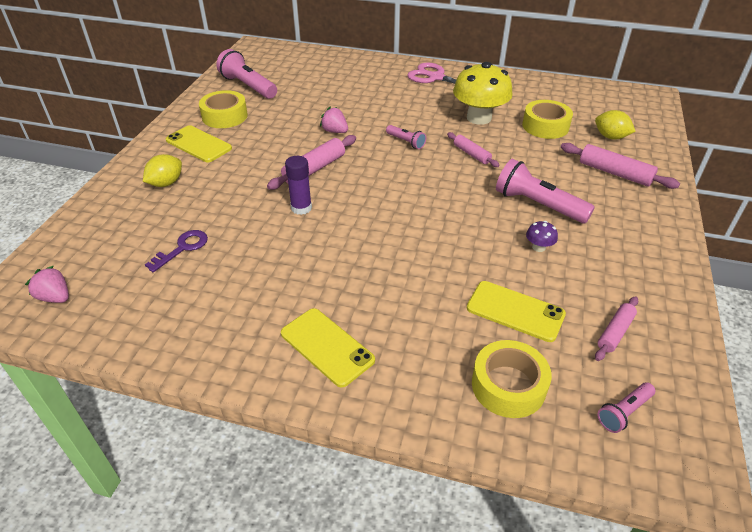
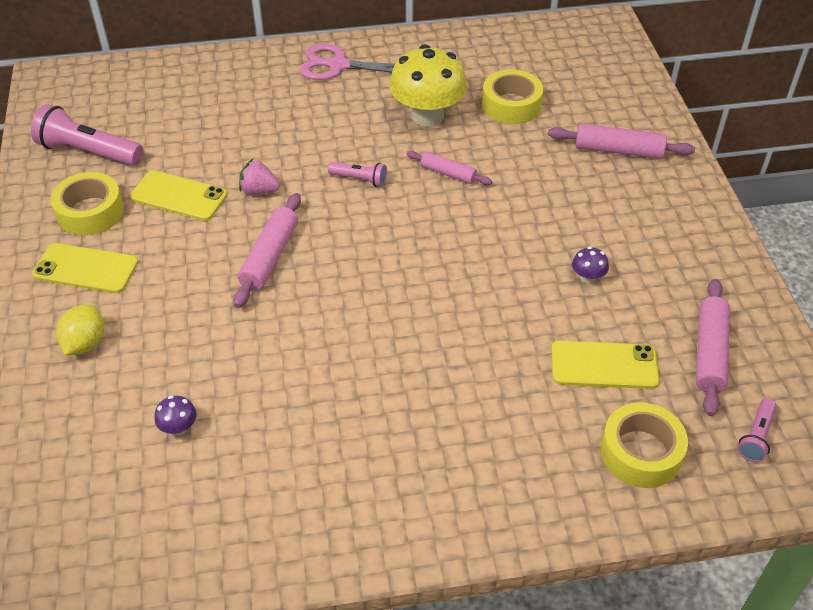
camera: 25 degrees left, 5 degrees up
(55, 297) = (62, 555): pink strawberry -> none
(182, 248) = (179, 427): purple key -> purple mushroom
(301, 208) = (290, 319): purple glue stick -> none
(327, 346) = (435, 484): yellow phone -> yellow phone (179, 196)
(538, 205) = (559, 221): pink flashlight -> none
(610, 137) = (590, 100): yellow lemon -> none
(615, 332) = (710, 353): pink rolling pin -> pink rolling pin, size x1.57

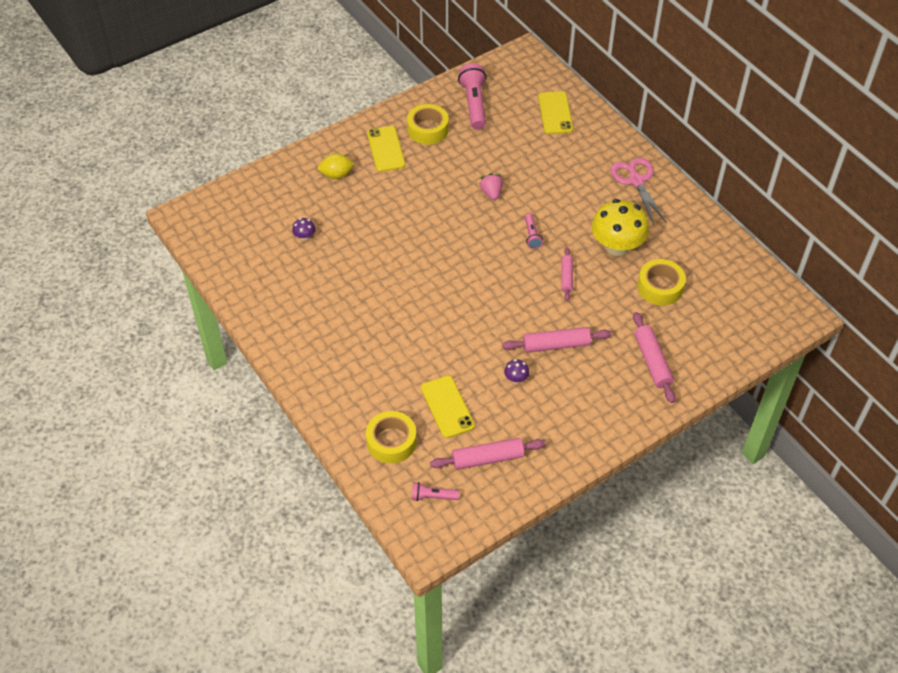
camera: 65 degrees right, 5 degrees up
(179, 196) = (464, 160): yellow phone -> yellow phone (555, 113)
(270, 257) = (441, 221): pink rolling pin -> pink rolling pin (556, 345)

